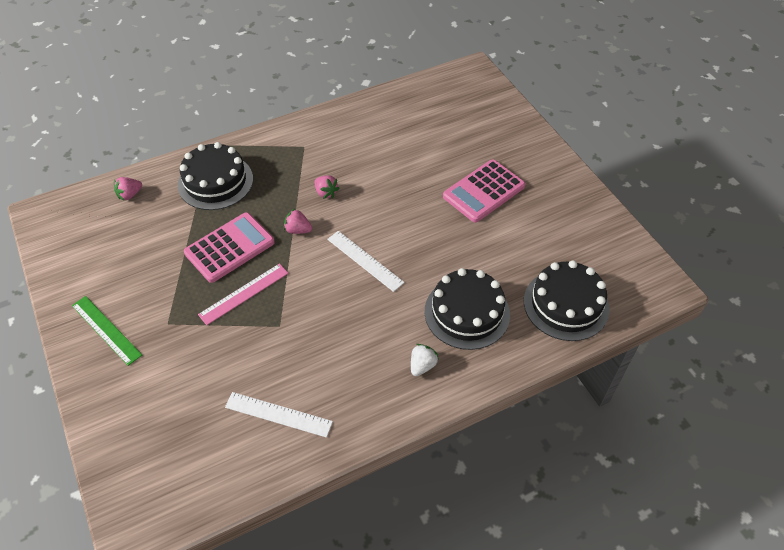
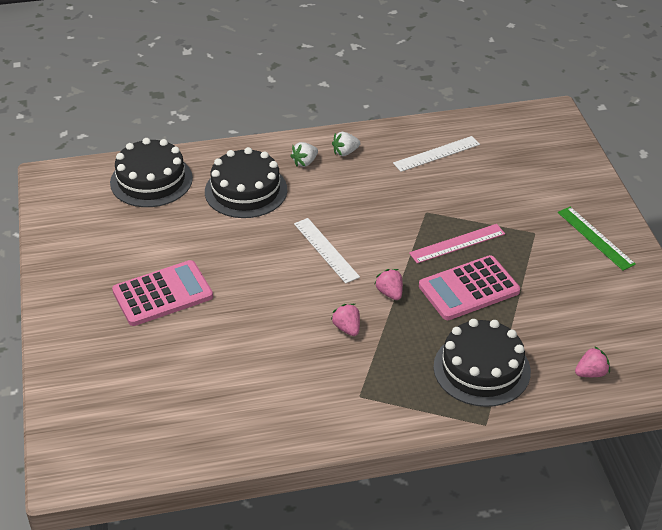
camera: 165 degrees left, 10 degrees down
(278, 414) = (437, 154): white ruler -> white ruler turned 60 degrees counterclockwise
(298, 230) = (390, 293): pink strawberry -> pink strawberry turned 150 degrees counterclockwise
(383, 392) = (345, 152): none -> white strawberry

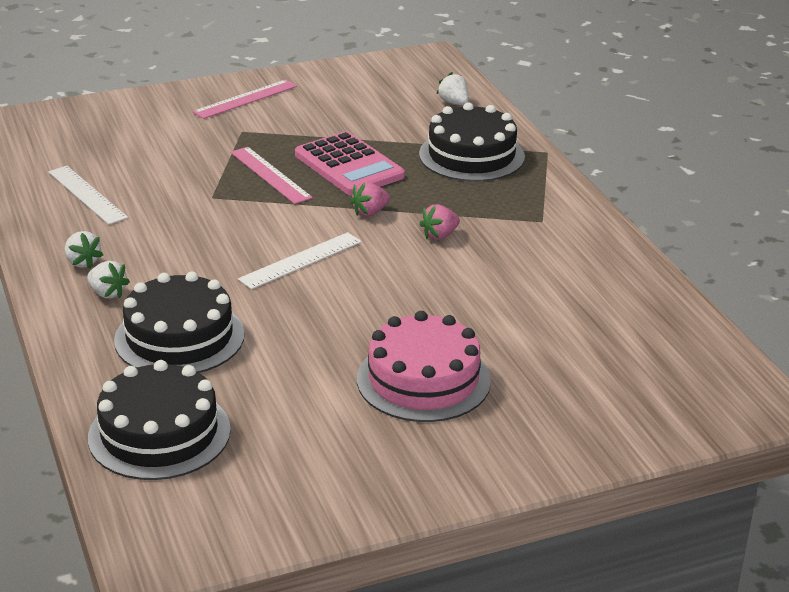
camera: 100 degrees left, 10 degrees down
(162, 294) = (423, 380): pink calculator -> pink cake
(591, 373) = (454, 103): pink strawberry -> white strawberry
(595, 238) = (245, 99): green ruler -> pink ruler

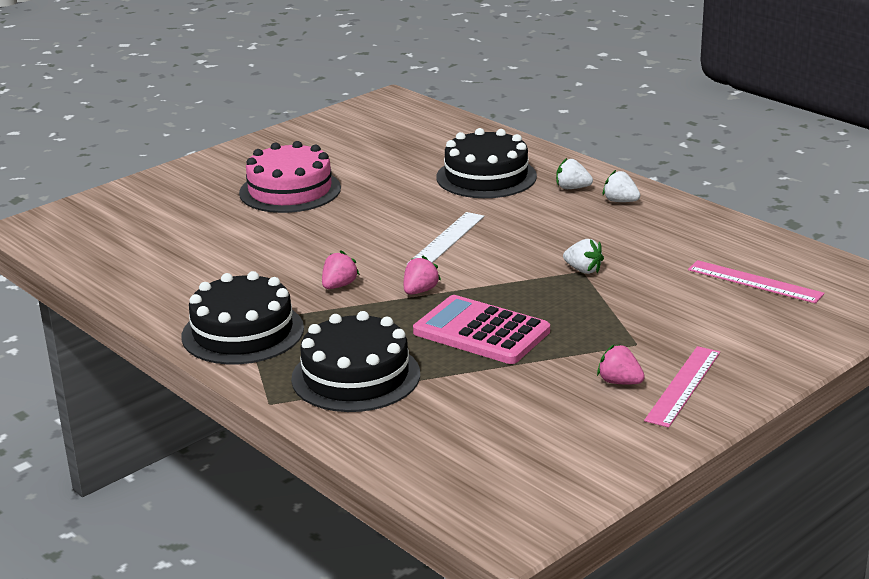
camera: 160 degrees right, 5 degrees down
(87, 194) = (695, 247): white ruler -> none
(159, 433) = (442, 135): black cake -> black cake (243, 332)
(270, 175) = (551, 303): pink ruler -> pink ruler (754, 282)
(285, 110) = (619, 382): none -> pink strawberry
(454, 103) = (423, 448): white strawberry -> white strawberry (583, 270)

